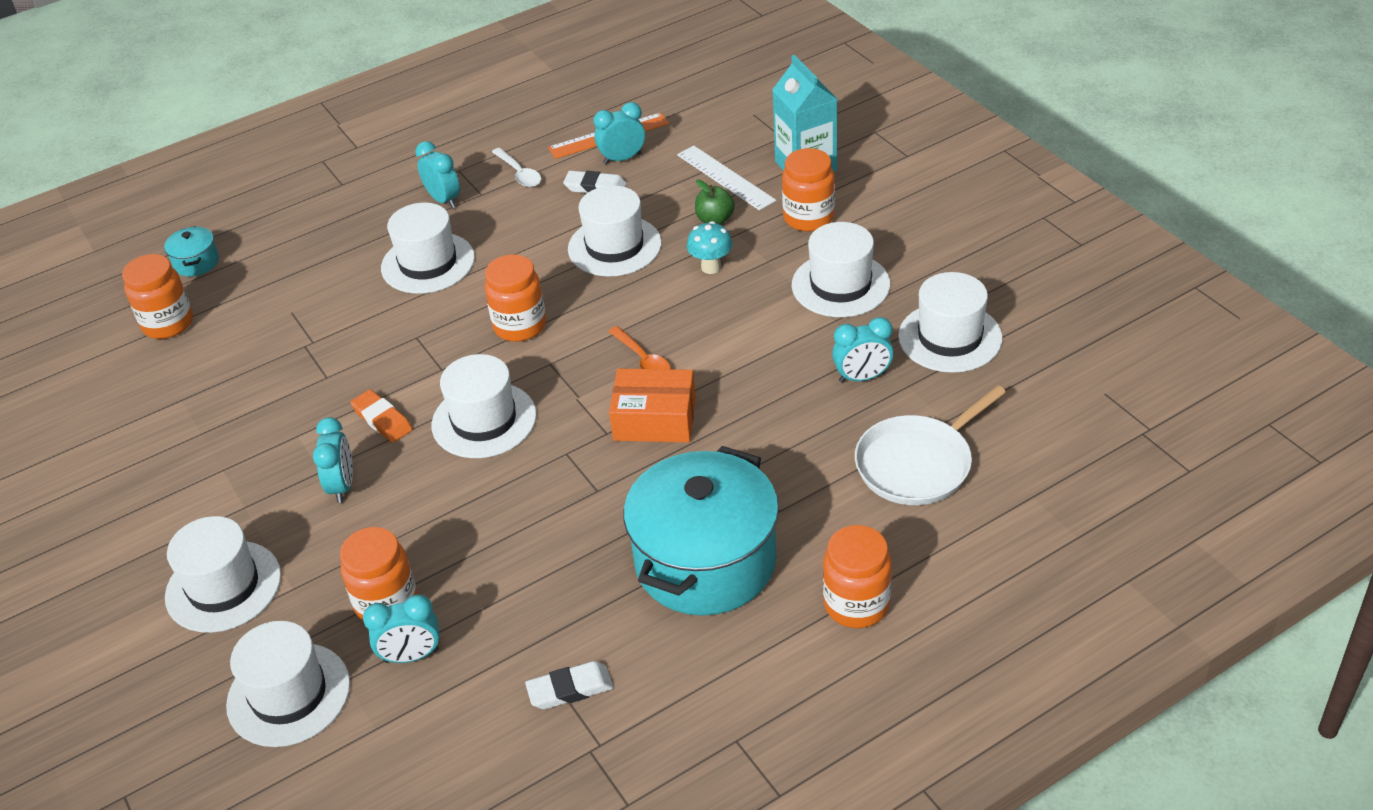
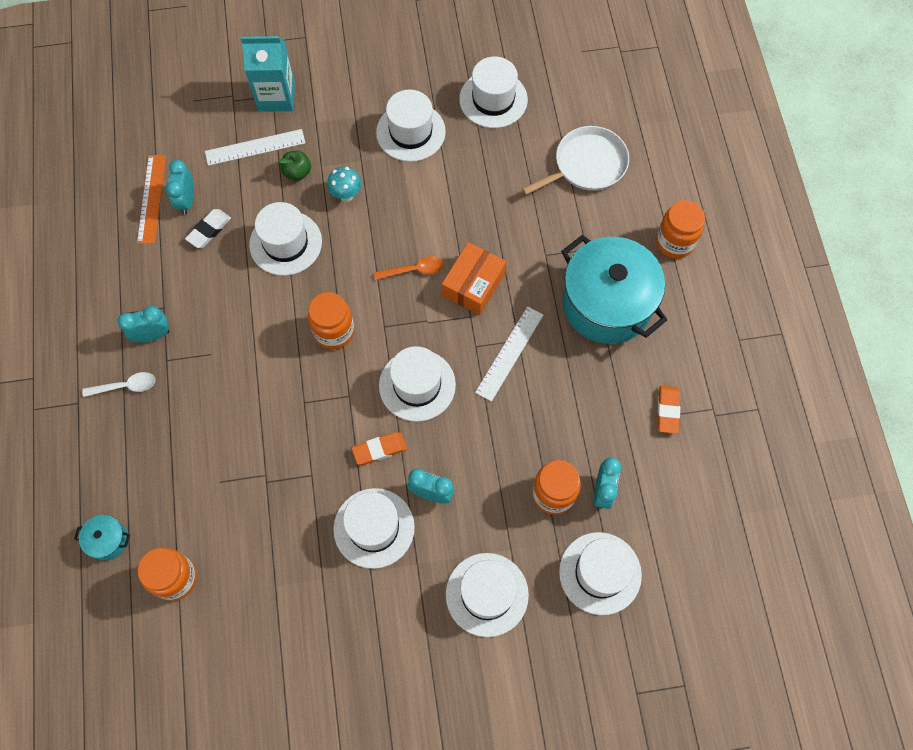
camera: 70 degrees left, 25 degrees up
(428, 263) = (224, 369): white hat -> white hat (374, 528)
(519, 173) = (155, 273): white spoon -> white spoon (125, 386)
(570, 689) = (668, 410): white eraser -> orange eraser
(573, 488) = (509, 353): none -> white ruler
(808, 218) = (332, 119): orange jar -> none
(862, 377) = (501, 159): turquoise clock -> none
(918, 464) = (587, 165): white pan -> white pan turned 105 degrees counterclockwise

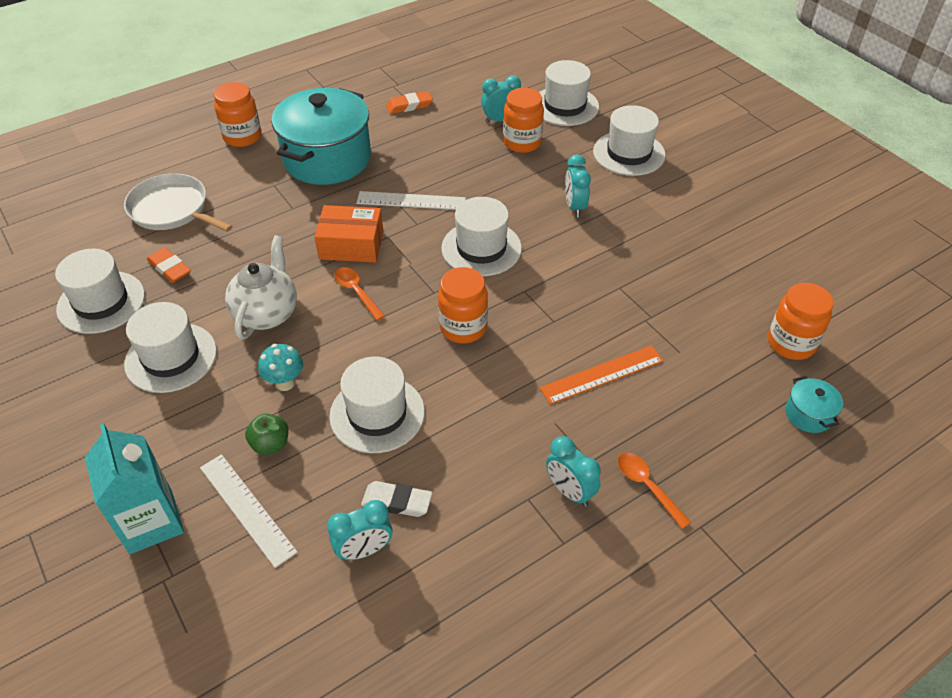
camera: 115 degrees left, 20 degrees down
(125, 386) = (647, 486): white spoon -> orange spoon
(151, 199) = (380, 597): orange ruler -> orange ruler (602, 374)
(374, 528) = (632, 230): white hat -> none
(379, 449) = (561, 251): orange eraser -> orange eraser (170, 268)
(423, 202) = (267, 313): none -> white teapot

